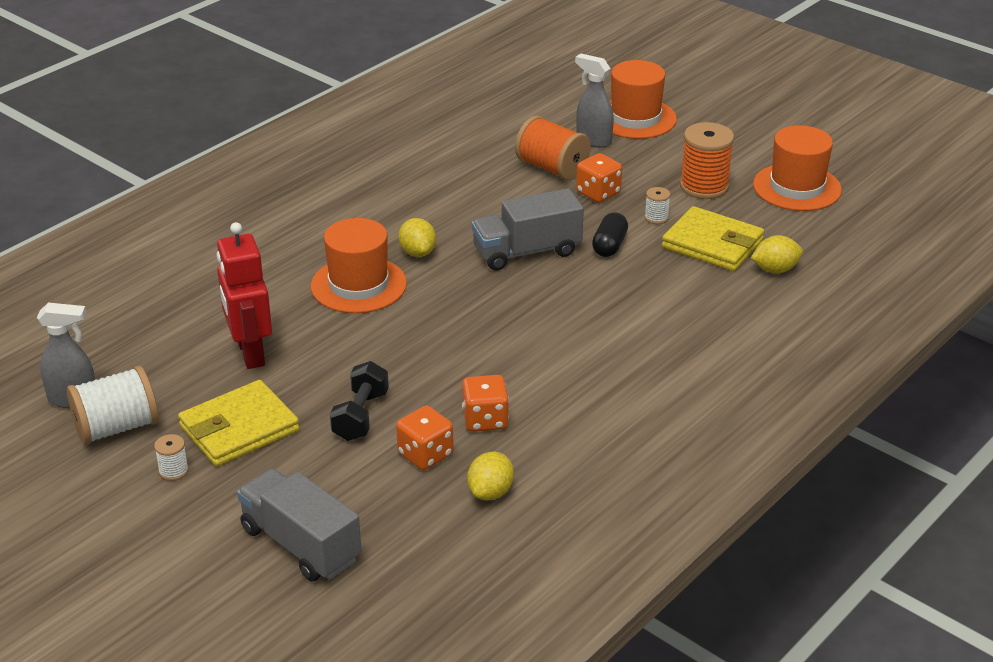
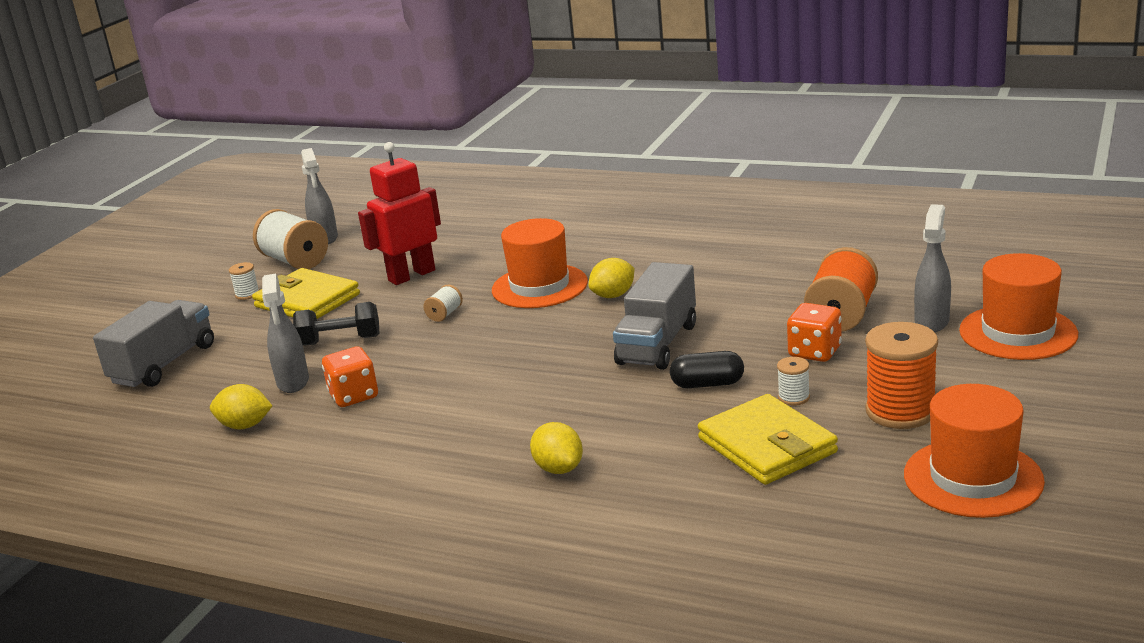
camera: 75 degrees right, 10 degrees down
(364, 346) = (445, 314): none -> white spool
(425, 455) = (293, 382): orange dice -> grey spray bottle
(527, 252) = (657, 344): grey truck -> grey truck turned 120 degrees counterclockwise
(712, 244) = (767, 446): yellow wallet -> yellow wallet turned 45 degrees counterclockwise
(775, 270) = (743, 502): yellow lemon -> yellow lemon (559, 468)

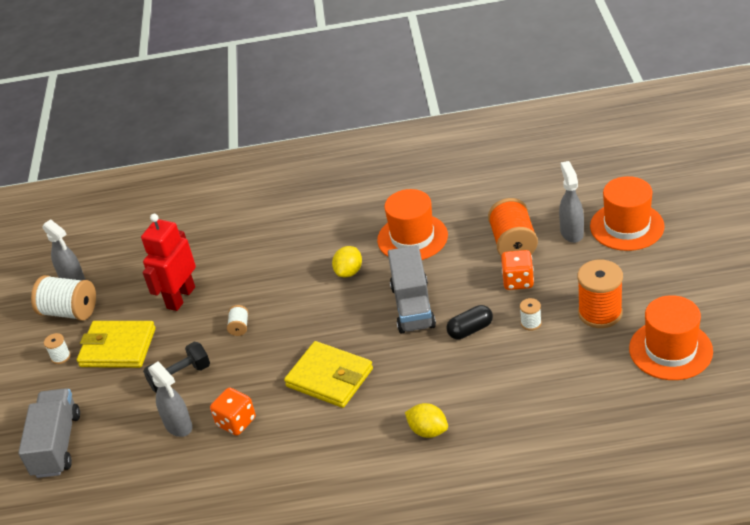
camera: 25 degrees left, 15 degrees up
(245, 426) = (178, 475): yellow lemon -> none
(539, 286) = (288, 279): orange hat -> orange hat (412, 238)
(767, 446) = (541, 367): yellow wallet -> yellow wallet (329, 378)

